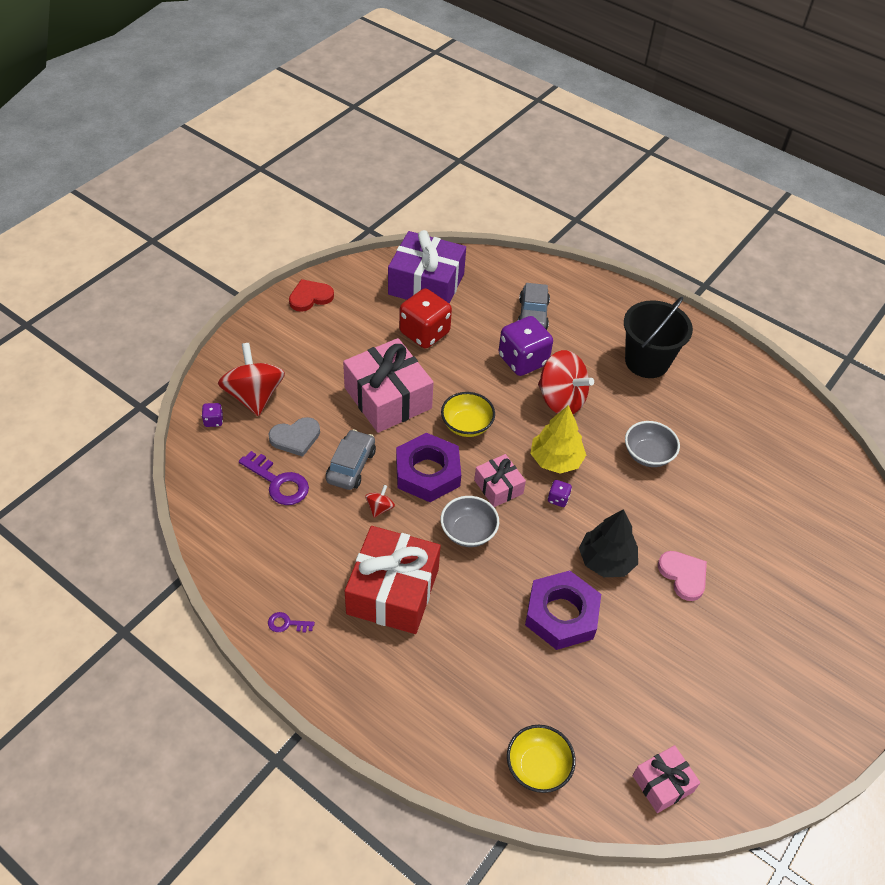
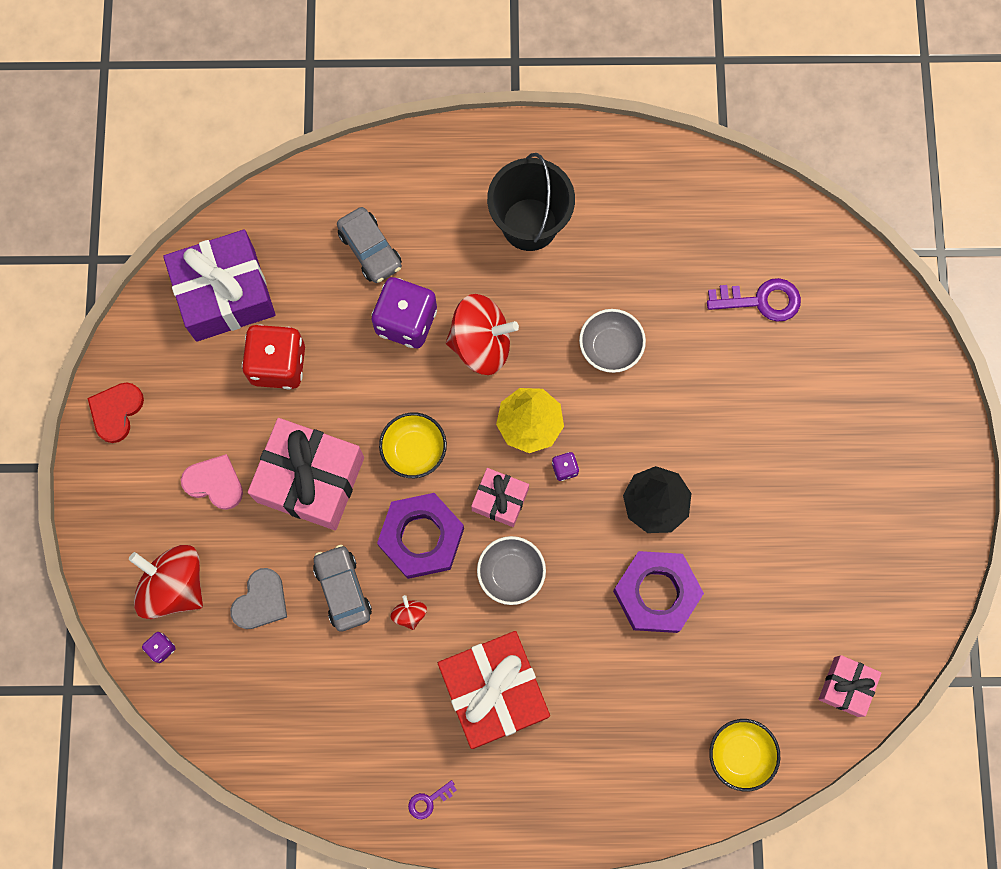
camera: 35 degrees left, 25 degrees up
(279, 482) = (290, 665): purple key -> purple key (761, 300)
(683, 575) = (732, 464): pink heart -> pink heart (214, 483)

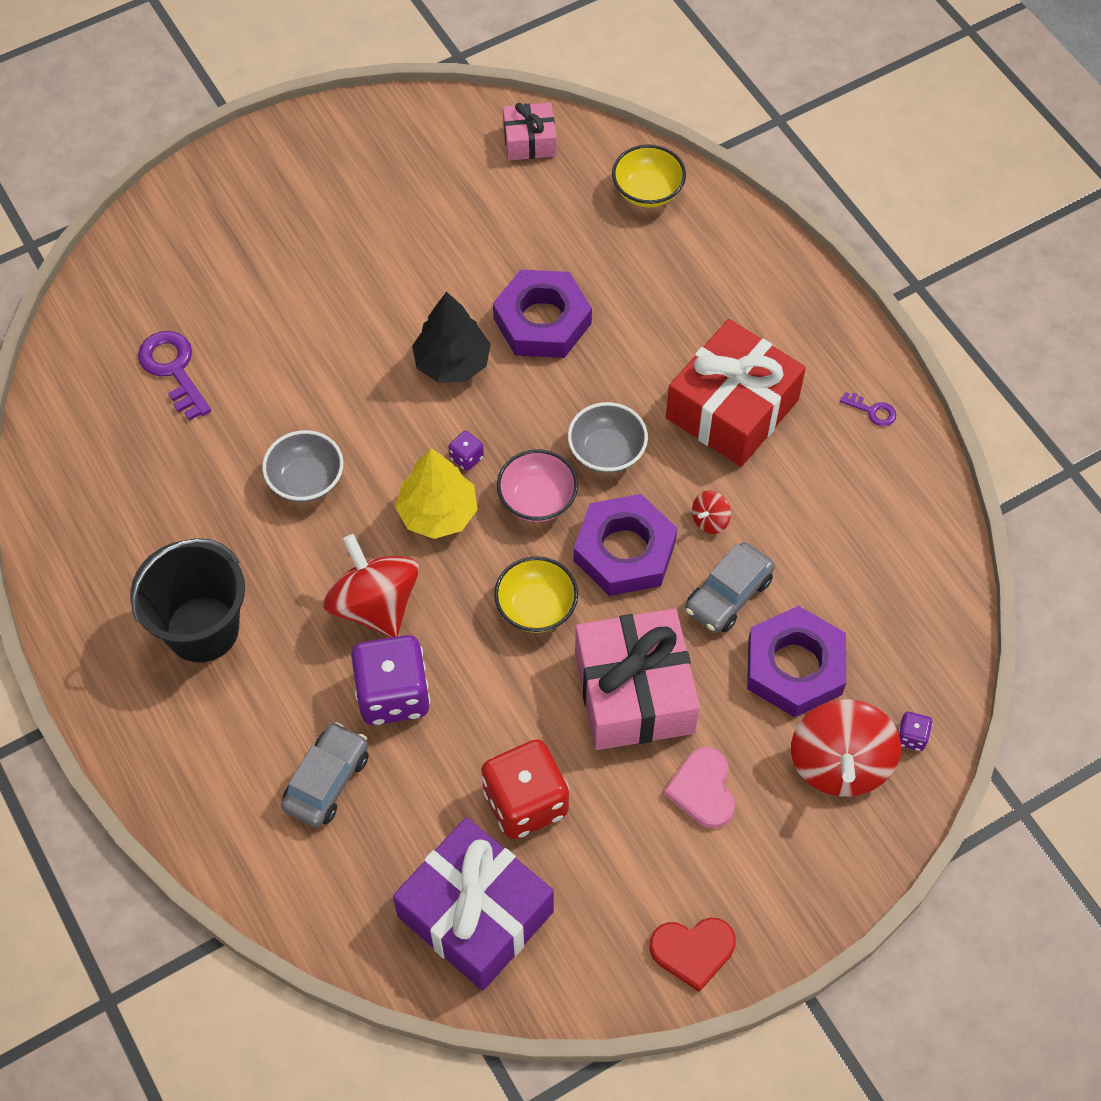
camera: 120 degrees left, 15 degrees down
(261, 601) = (795, 667): grey heart -> purple nut
(500, 500) = (537, 499): pink gift -> pink bowl

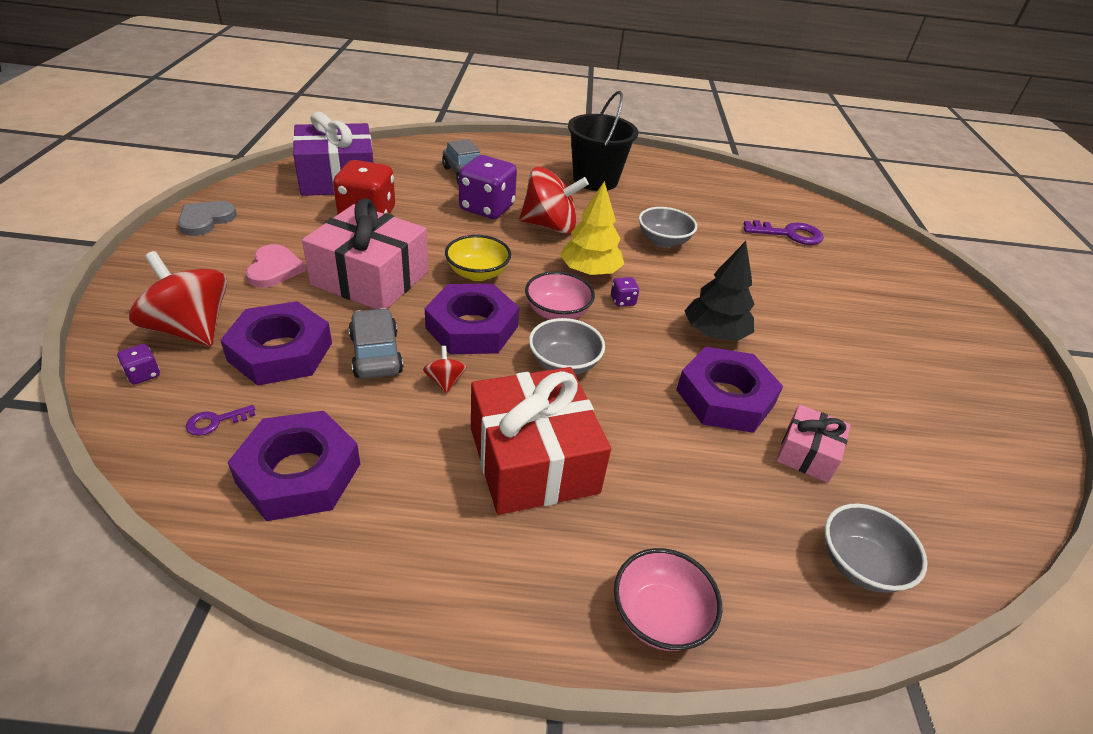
camera: 120 degrees right, 20 degrees down
(529, 141) = (972, 506): pink gift -> pink gift (807, 453)
(647, 191) = (860, 564): yellow bowl -> grey bowl
(693, 951) = (205, 220): red heart -> grey heart
(703, 789) = (274, 269): pink heart -> pink heart turned 60 degrees clockwise
(786, 278) = (659, 616): none -> pink bowl
(872, 411) = (424, 570): purple key -> purple key (215, 422)
(881, 539) = (299, 473): none -> purple nut

